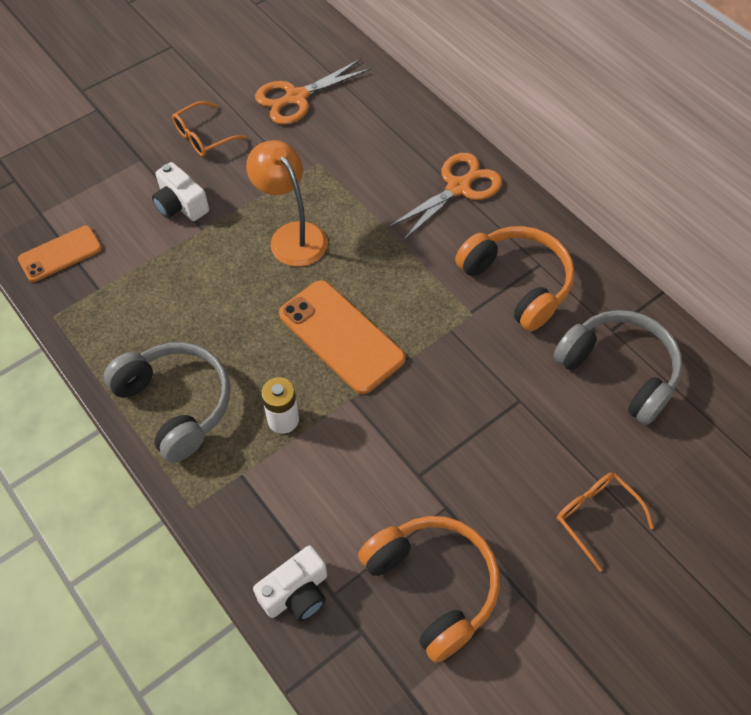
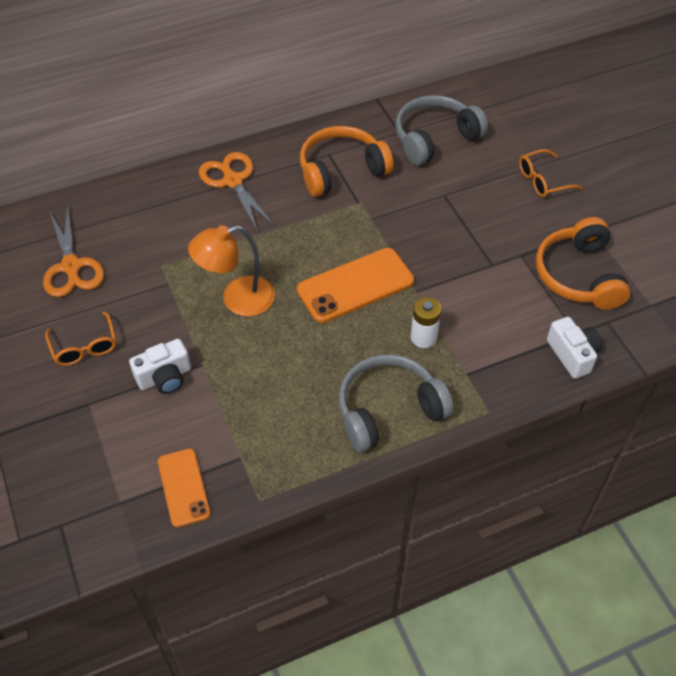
camera: 75 degrees left, 5 degrees down
(433, 586) = (578, 275): orange headphones -> orange headphones turned 75 degrees counterclockwise

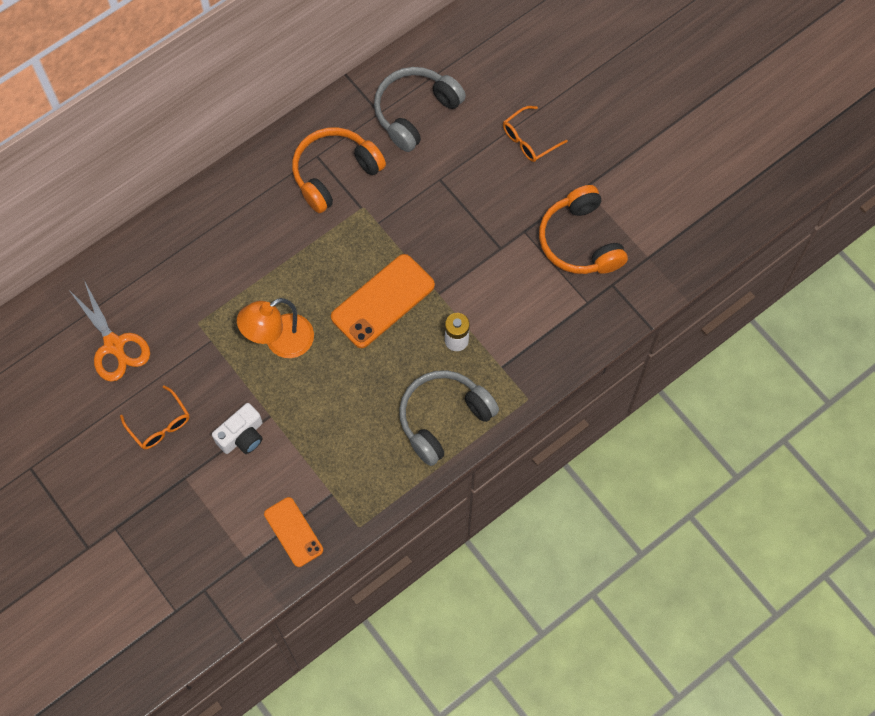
camera: 15 degrees left, 15 degrees up
(233, 181) = (233, 211): orange scissors -> none
(572, 355) = (588, 325): white camera -> none

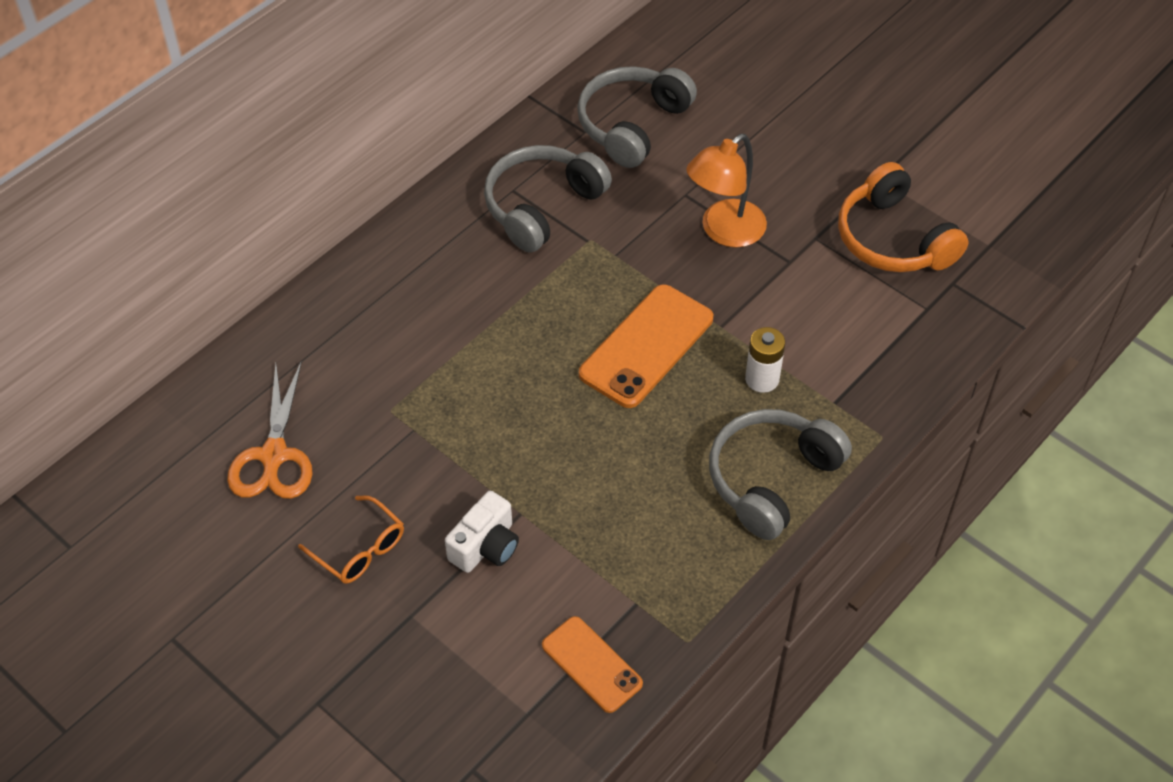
camera: 10 degrees left, 15 degrees down
(114, 345) = (273, 456): orange scissors -> orange scissors turned 45 degrees clockwise
(280, 342) = (514, 417): orange lamp -> orange lamp (724, 231)
(334, 173) = (542, 206): orange headphones -> grey headphones
(528, 140) = (790, 136): orange glasses -> none

